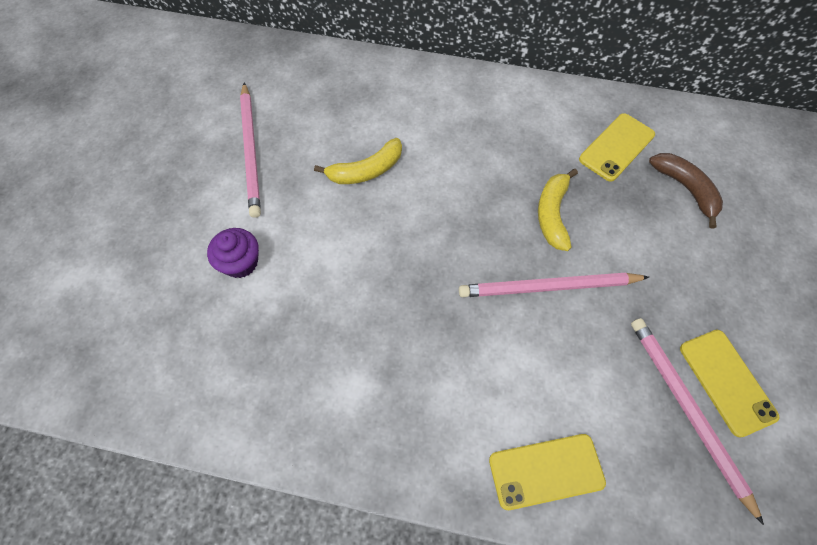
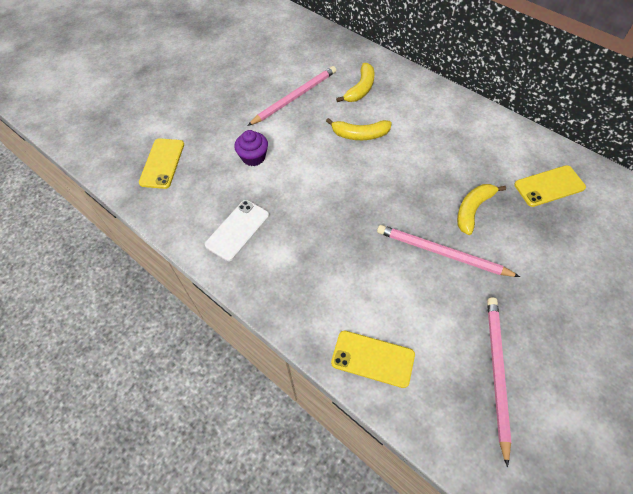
camera: 30 degrees right, 5 degrees down
(251, 151) = (295, 97): pink pencil -> pink pencil turned 150 degrees counterclockwise
(276, 380) = (237, 230): none -> white phone
(332, 106) = (360, 89): none -> yellow banana
(685, 189) = (587, 234): brown banana -> none
(727, 381) = (539, 369): yellow phone -> yellow phone (162, 163)

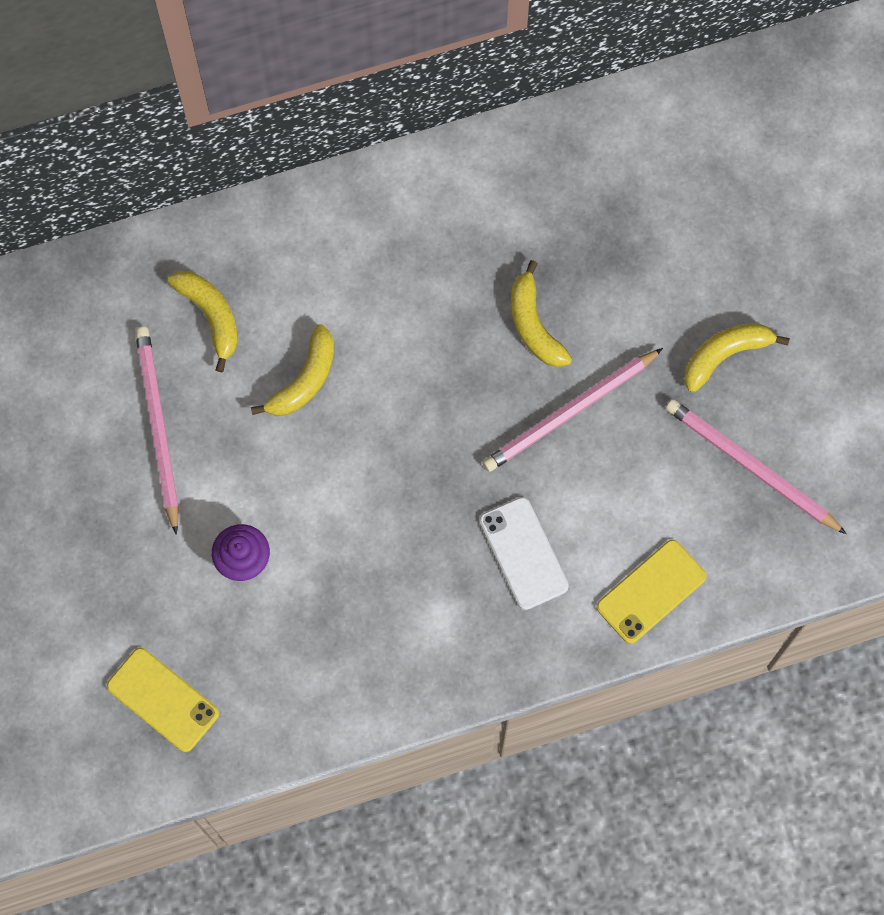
camera: 60 degrees left, 15 degrees up
(237, 230) = (362, 651): white phone -> white phone (523, 553)
(548, 315) = (725, 355): none -> yellow banana
(549, 186) = (563, 199): yellow phone -> none

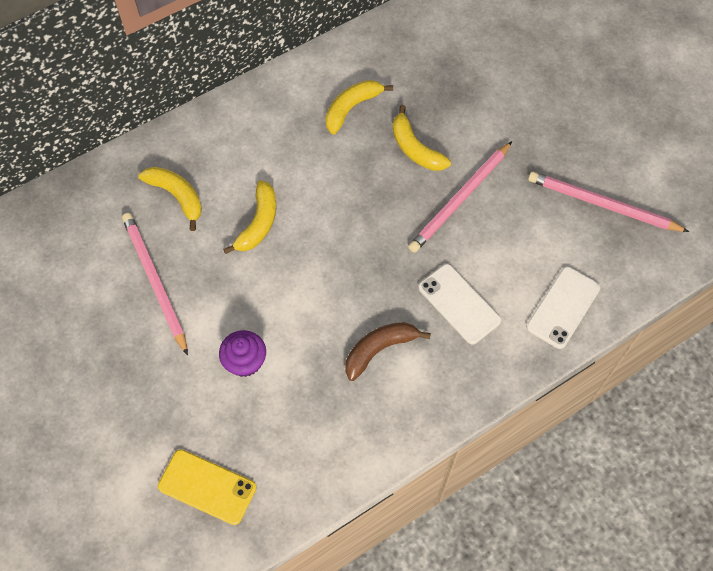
camera: 15 degrees left, 10 degrees down
(408, 587) = (379, 349): none -> brown banana
(651, 591) = (563, 307): yellow phone -> white phone
(725, 355) = (556, 137): yellow banana -> yellow banana (351, 108)

